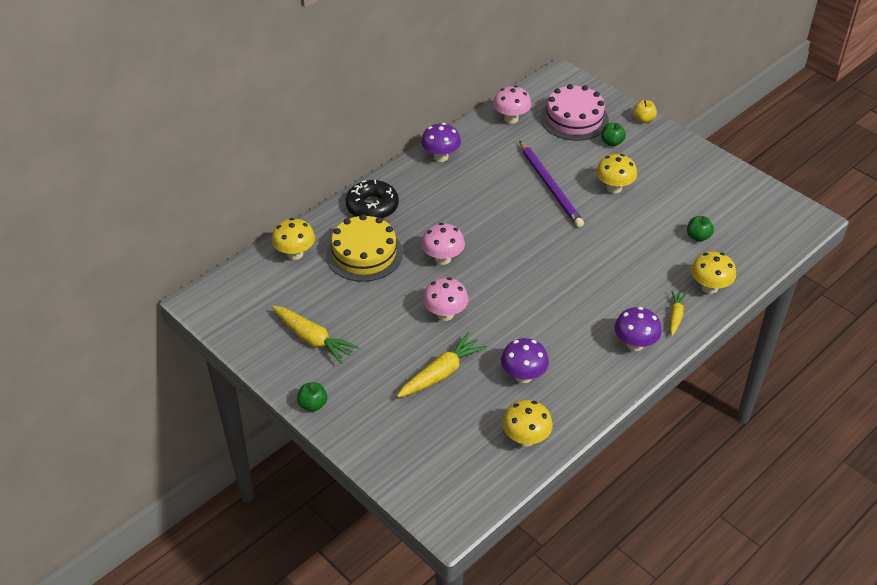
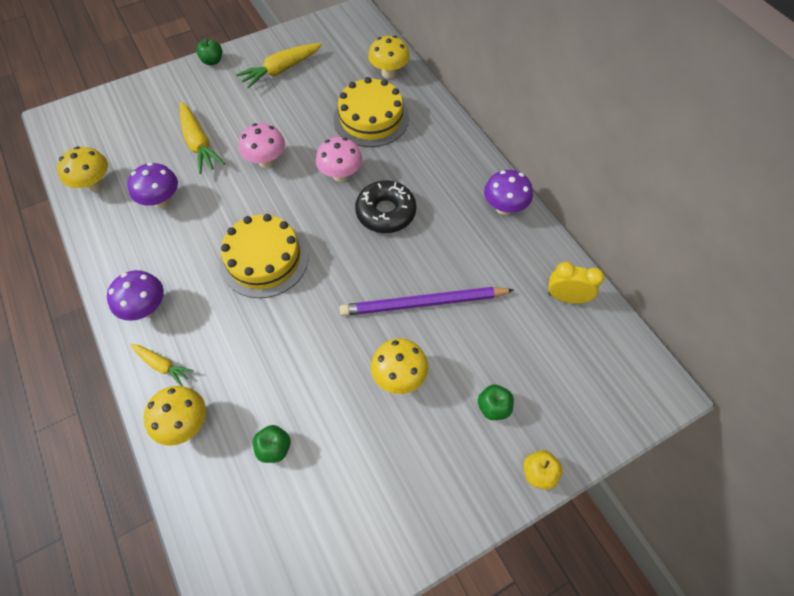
camera: 105 degrees right, 15 degrees up
(372, 206) = (437, 135): black donut -> black donut (386, 212)
(511, 119) = (566, 297): pink mushroom -> yellow clock
(553, 284) = (264, 259): none -> yellow cake
(574, 119) = (555, 374): pink cake -> none

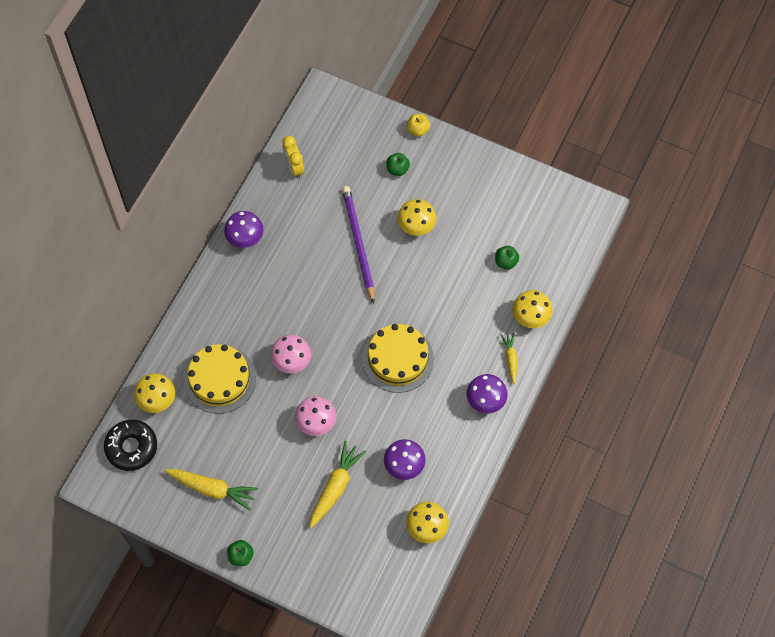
camera: 125 degrees left, 5 degrees up
(386, 212) = (304, 310): black donut -> black donut (131, 447)
(423, 303) = (358, 243): purple pencil -> purple pencil turned 150 degrees counterclockwise

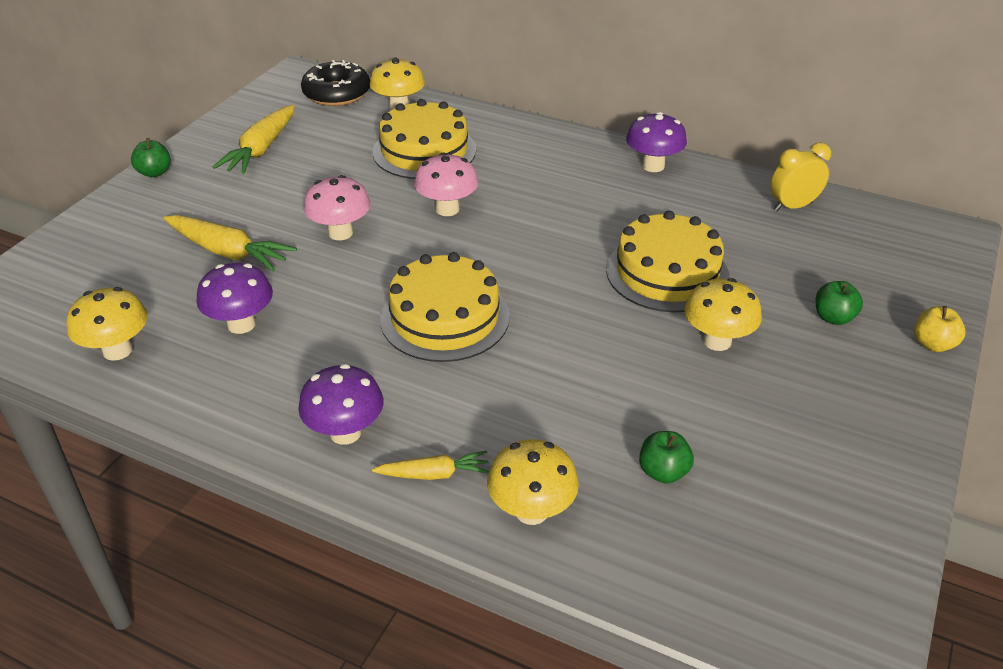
camera: 90 degrees right, 25 degrees down
(358, 243) = (667, 272): purple pencil -> yellow cake

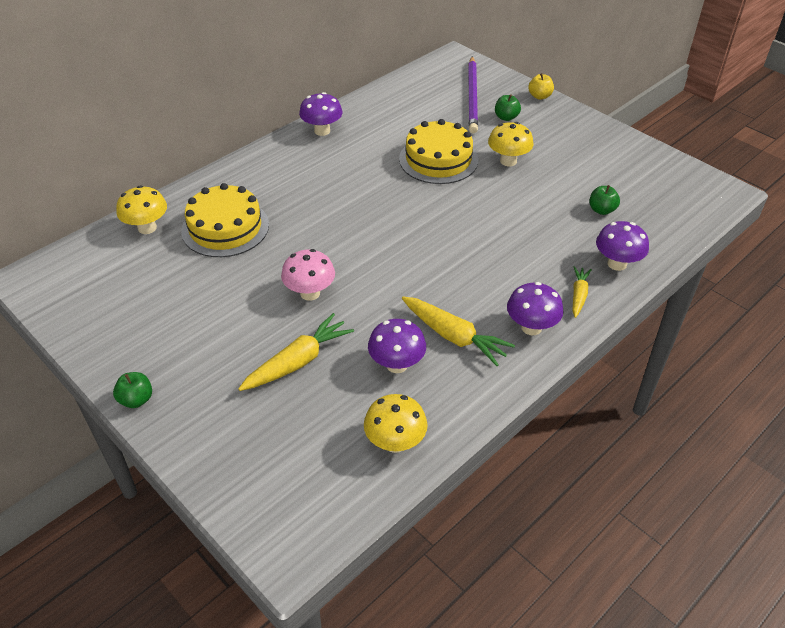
camera: 70 degrees left, 5 degrees up
(261, 149) = (150, 321): yellow carrot -> yellow carrot (453, 336)
(337, 93) = (90, 259): black donut -> none
(445, 317) = (437, 261): yellow cake -> none
(447, 209) = (313, 233): pink mushroom -> none
(531, 511) = (617, 264): yellow mushroom -> purple mushroom
(793, 206) = (400, 95): yellow clock -> none
(857, 272) = (472, 97): none -> purple pencil

